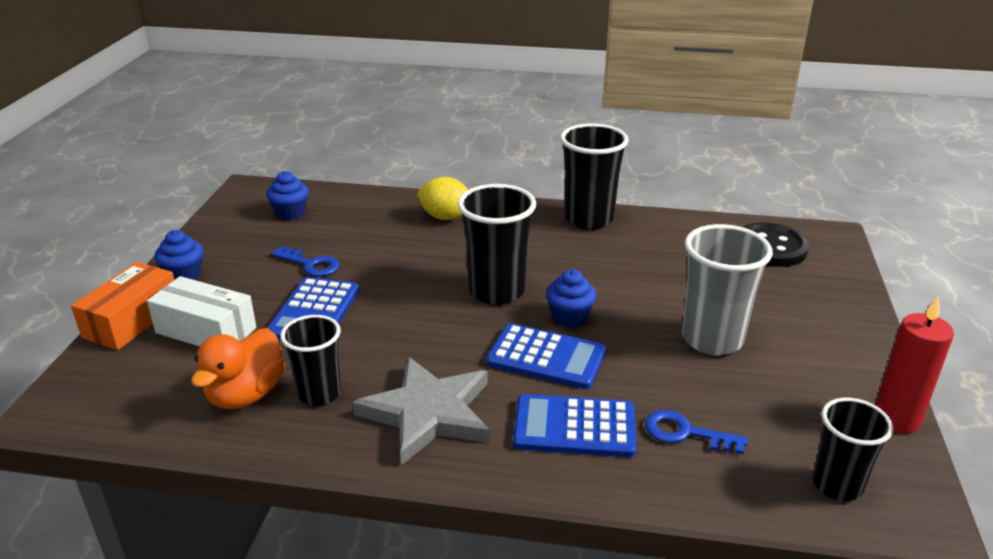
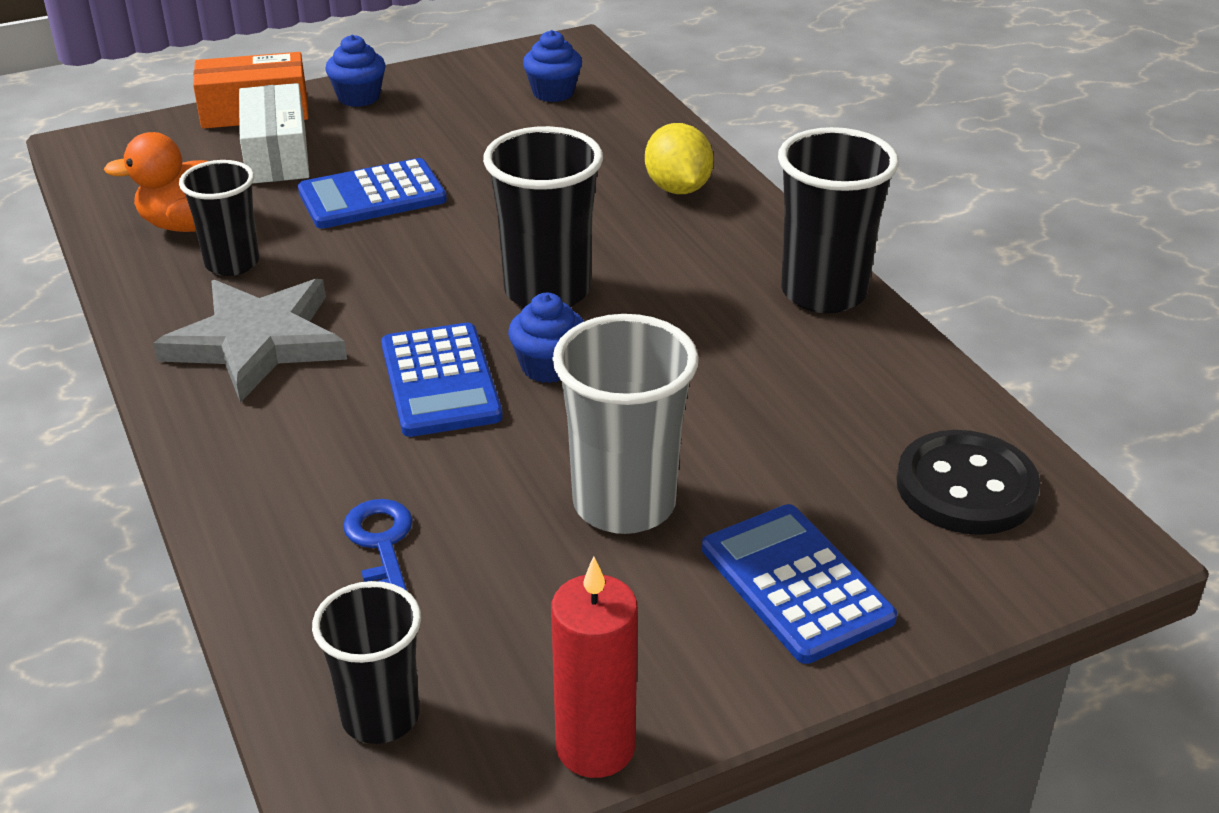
camera: 55 degrees right, 5 degrees up
(310, 264) = (461, 152): blue key -> none
(574, 427) = (319, 452): blue calculator -> blue calculator (796, 583)

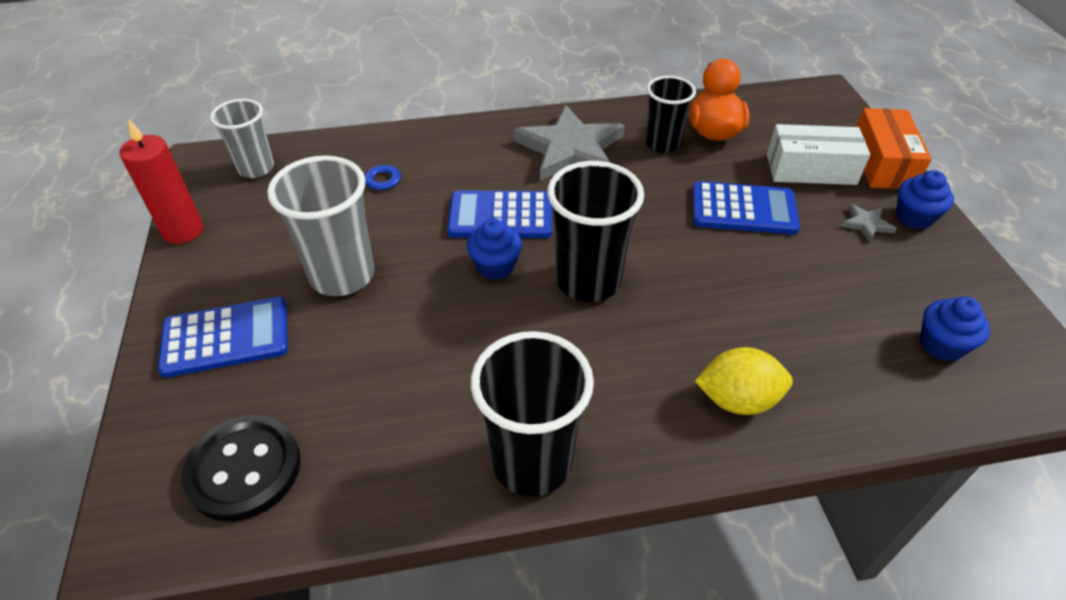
camera: 105 degrees right, 10 degrees up
(372, 196) = (743, 209): blue calculator -> blue calculator turned 105 degrees clockwise
(379, 123) = (866, 224): none -> grey star
(380, 716) = (256, 168): black cup -> grey cup

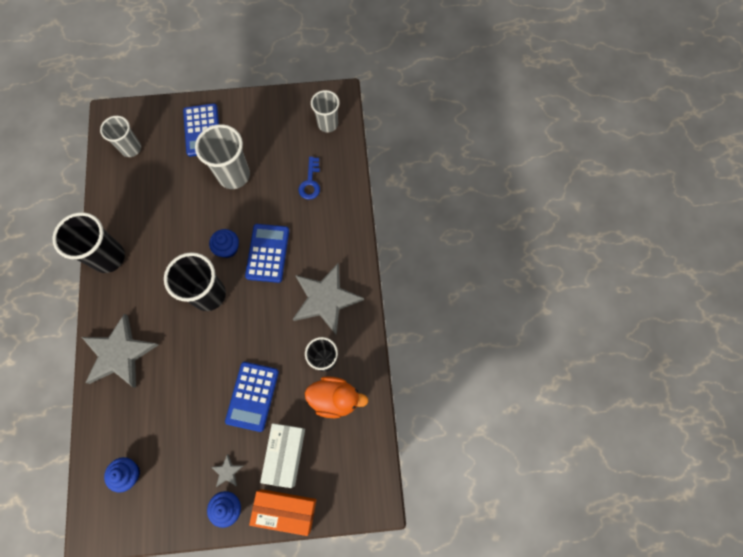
camera: 95 degrees right, 25 degrees up
(183, 231) = (279, 99): red candle -> none
(244, 469) = (131, 148): black button -> grey cup
(737, 399) = (119, 353): yellow lemon -> grey star

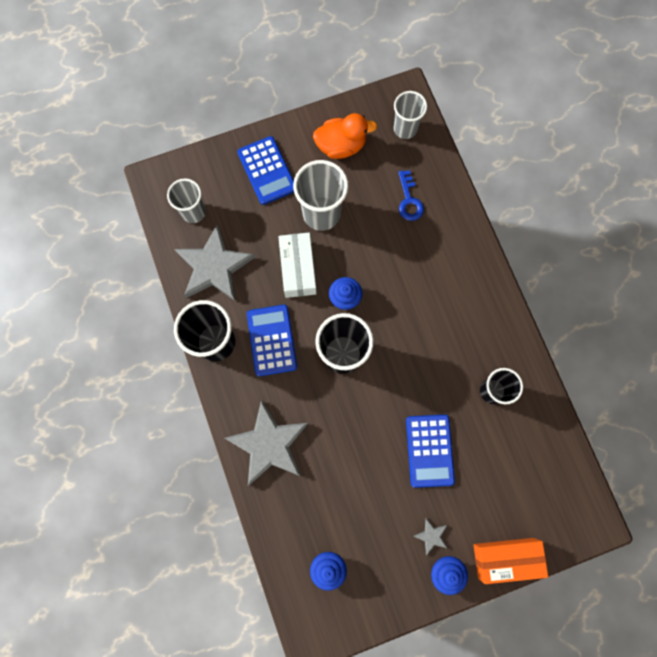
camera: 15 degrees left, 5 degrees up
(268, 253) = (390, 292): blue calculator -> blue calculator (272, 340)
(285, 454) = (485, 501): white box -> white box (298, 269)
(326, 299) = (471, 326): grey star -> grey star (214, 267)
(335, 398) = (517, 429): orange duck -> orange duck (341, 146)

